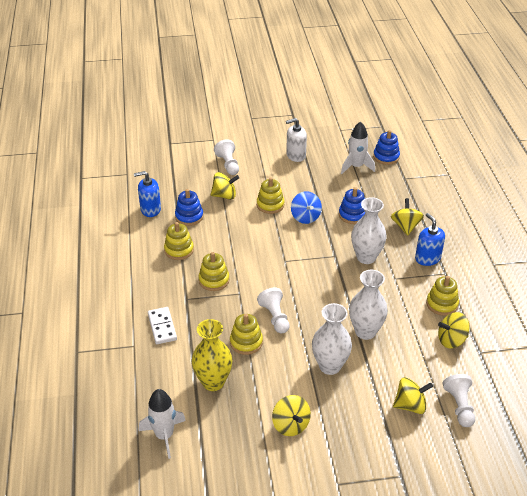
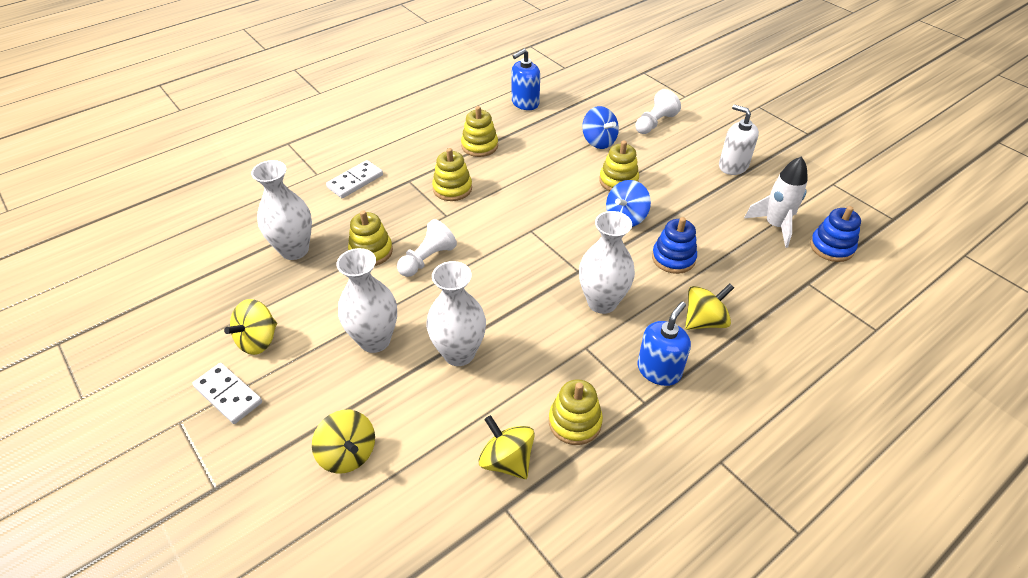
camera: 60 degrees right, 5 degrees up
(150, 209) = (525, 103): blue soap dispenser -> blue soap dispenser turned 90 degrees counterclockwise
(164, 436) = (201, 245): white rocket -> none
(189, 216) = (539, 131): blue stacking toy -> none
(213, 382) = (294, 250): yellow vase -> white vase
(224, 195) = (598, 141): yellow spinning top -> blue spinning top
(330, 452) = (228, 395): none -> white domino
(459, 406) = (376, 518): white pawn -> none

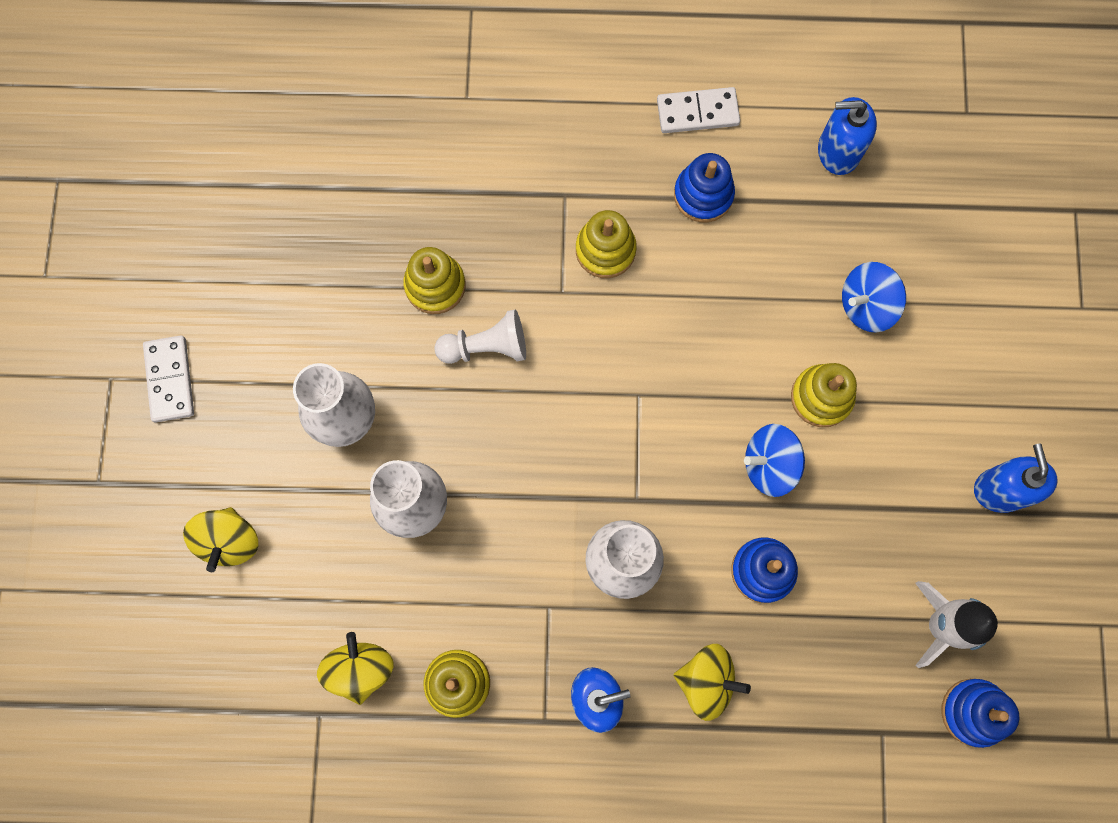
camera: 40 degrees right, 30 degrees up
(258, 340) = (238, 328): yellow spinning top -> none
(294, 250) = (356, 218): white vase -> none
(355, 181) = (501, 147): white domino -> white domino (697, 112)
(479, 146) = (703, 195): yellow stacking toy -> blue stacking toy
(598, 141) = (866, 305): blue spinning top -> blue spinning top turned 60 degrees clockwise
(654, 123) = (979, 329): white pawn -> none
(733, 166) = (1000, 489): white soap dispenser -> blue soap dispenser

